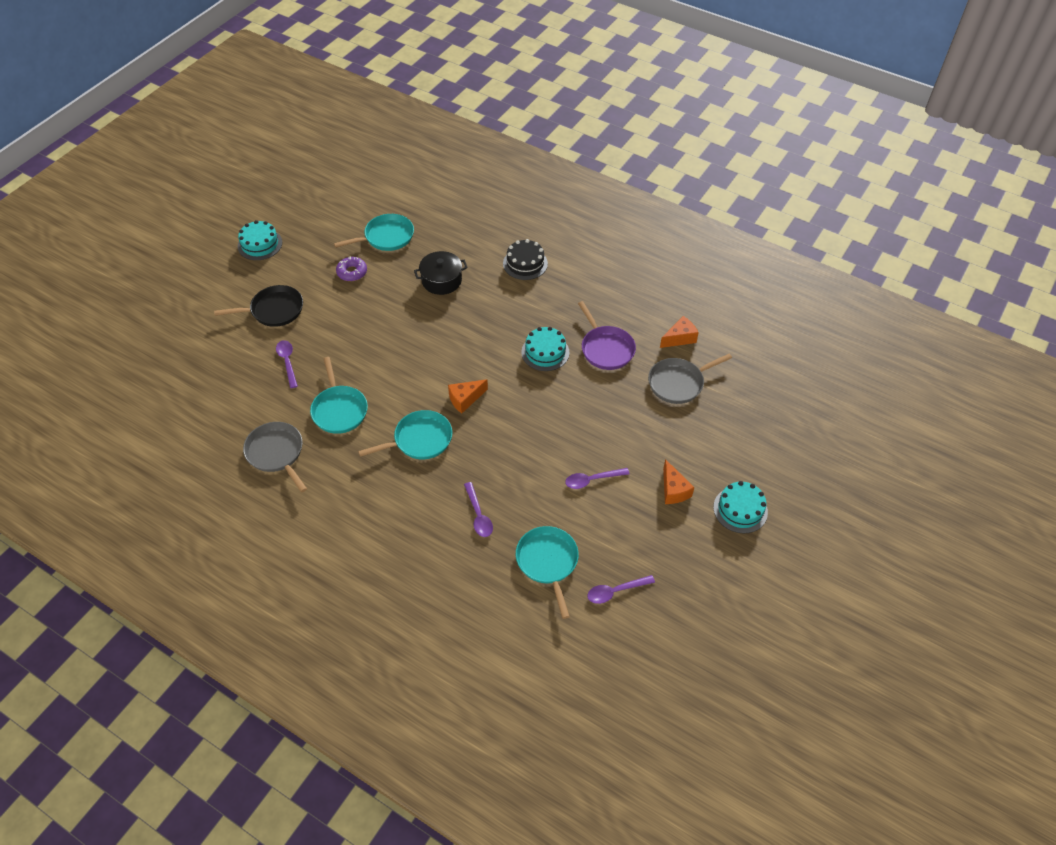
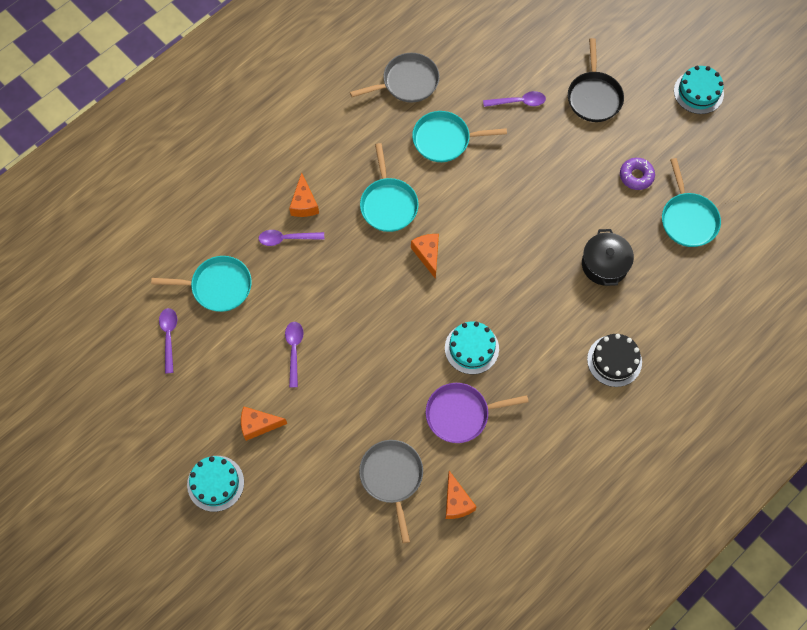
camera: 105 degrees right, 15 degrees up
(435, 509) = (304, 203): none -> orange cheese

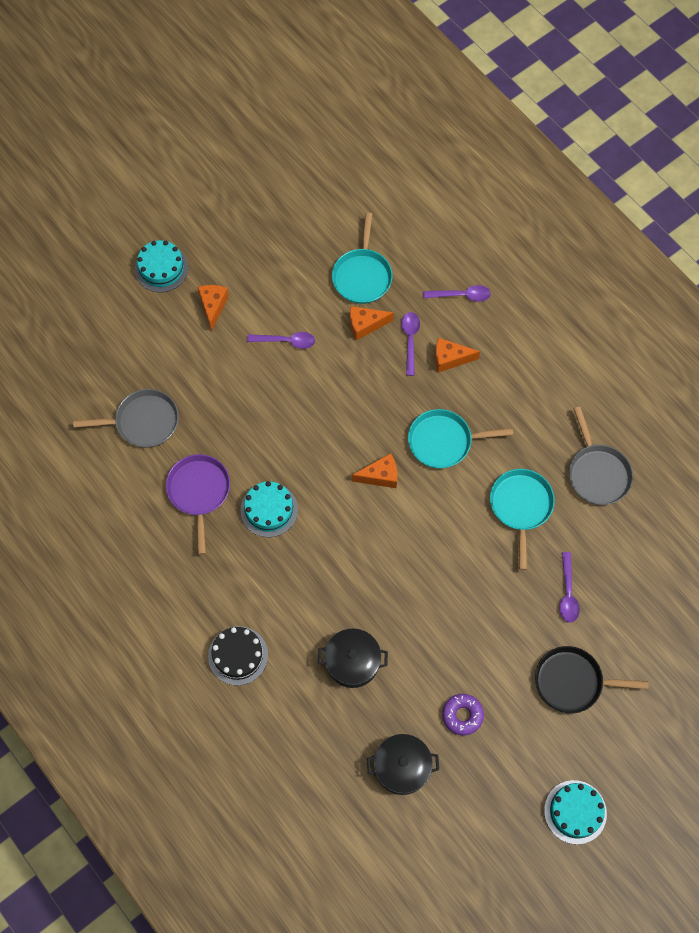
camera: 95 degrees right, 0 degrees up
(169, 336) = (313, 232): purple spoon -> purple spoon (461, 295)
(456, 502) = (110, 479): orange cheese -> orange cheese (365, 325)
(688, 219) = (402, 767): turquoise pan -> black pot

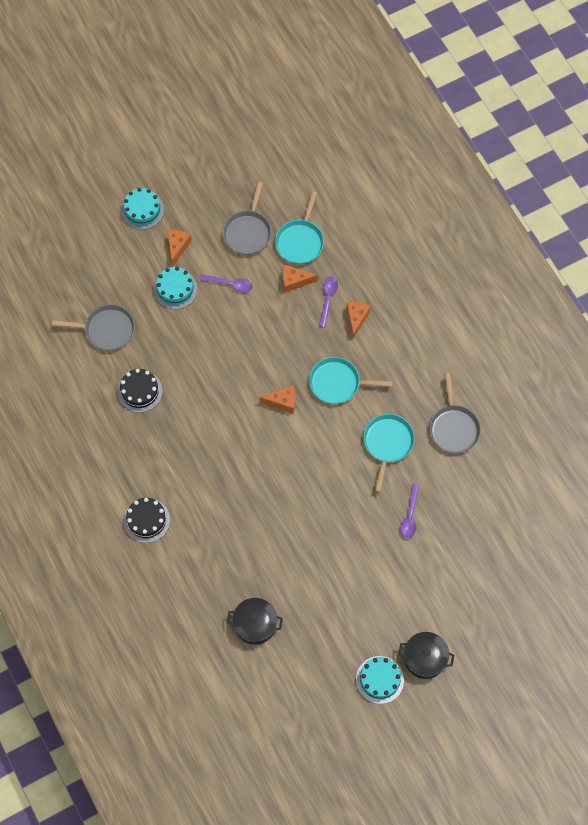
camera: 10 degrees right, 0 degrees up
(199, 492) = (140, 391): purple pan -> black cake
(269, 510) = (191, 414): turquoise cake -> turquoise cake (175, 289)
(296, 274) = (248, 232): none -> grey pan
(352, 662) = (233, 540): black pot -> black pot (425, 658)
(450, 359) = (356, 319): orange cheese -> orange cheese turned 90 degrees clockwise
(461, 295) = (376, 270): purple spoon -> none
(462, 715) = (309, 594): purple donut -> none
(572, 682) = (399, 583): black pan -> none

